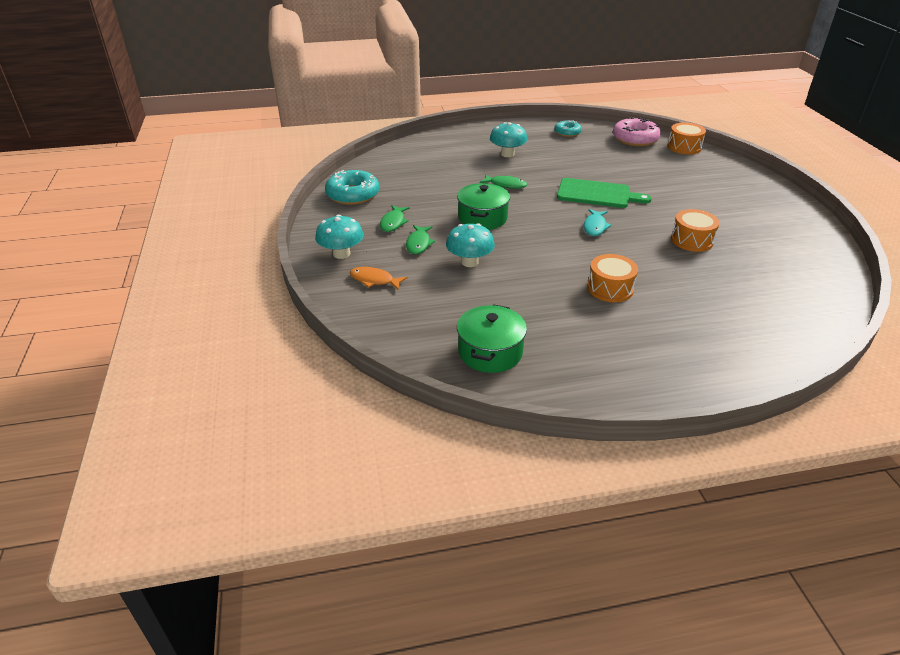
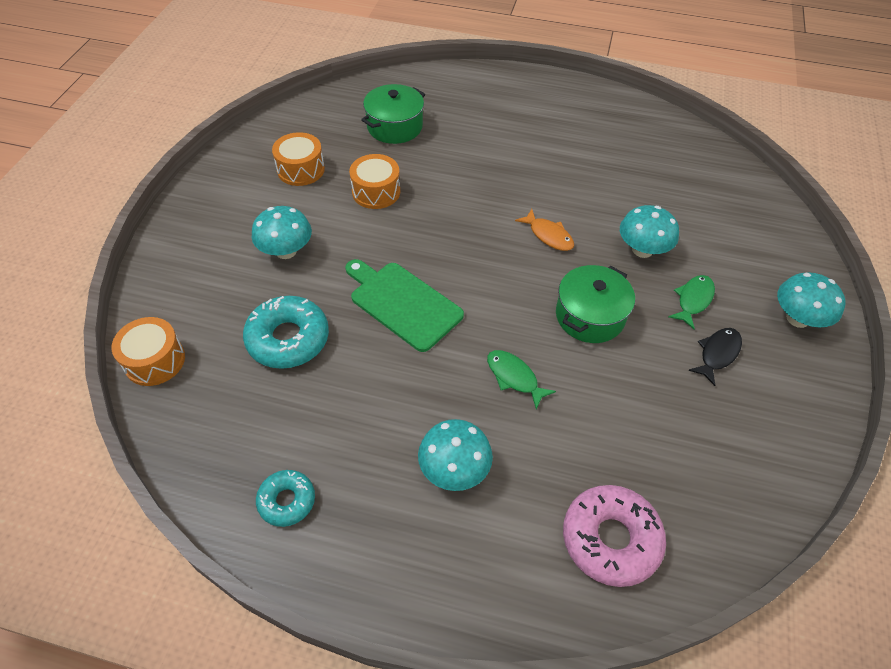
camera: 155 degrees left, 15 degrees up
(353, 195) = (770, 450): turquoise donut -> turquoise donut (288, 339)
(374, 280) = (761, 262): orange fish -> orange fish (548, 235)
(393, 222) = (717, 354): green fish -> black fish
(490, 352) = (669, 151): green pot -> green pot (394, 126)
(595, 227) = (460, 248): turquoise fish -> none
(610, 288) = (518, 169): orange drum -> orange drum (301, 169)
(635, 139) = (197, 420): pink donut -> pink donut (610, 539)
(695, 196) = (286, 251): none -> turquoise mushroom

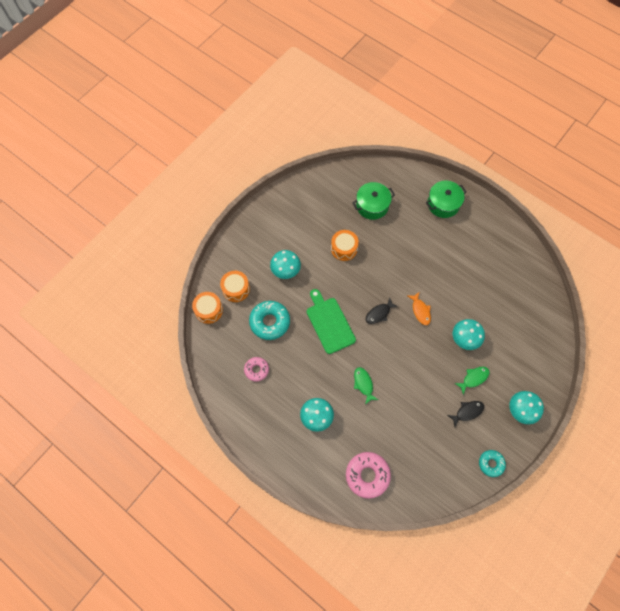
camera: 25 degrees right, 15 degrees up
(287, 501) = (243, 401): turquoise donut -> turquoise donut (491, 463)
(293, 430) = (256, 370): none -> pink donut
(301, 169) = (311, 219): orange drum -> orange drum (236, 289)
(483, 261) = (379, 313): none -> black fish
(590, 316) = (416, 366): green pot -> green pot (443, 204)

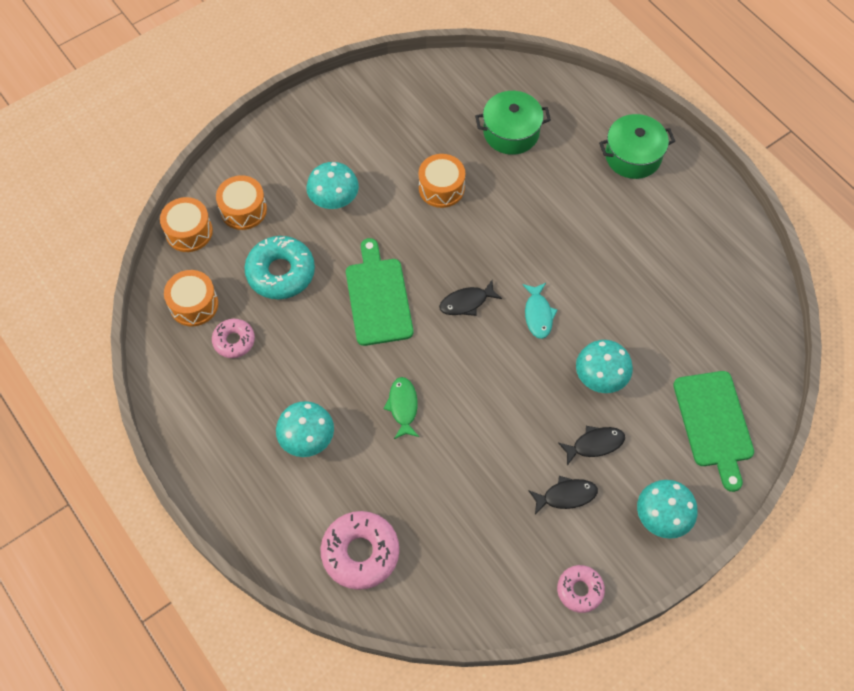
camera: 15 degrees right, 5 degrees down
(226, 354) = (194, 304): none -> orange drum
(420, 311) = (538, 314): orange fish -> turquoise fish
(473, 378) = (595, 444): green fish -> black fish
(491, 463) = (580, 590): turquoise donut -> pink donut
(532, 349) = (714, 423): none -> green cutting board

